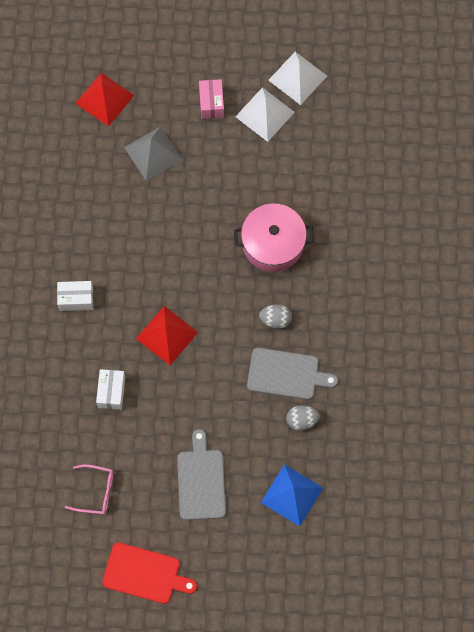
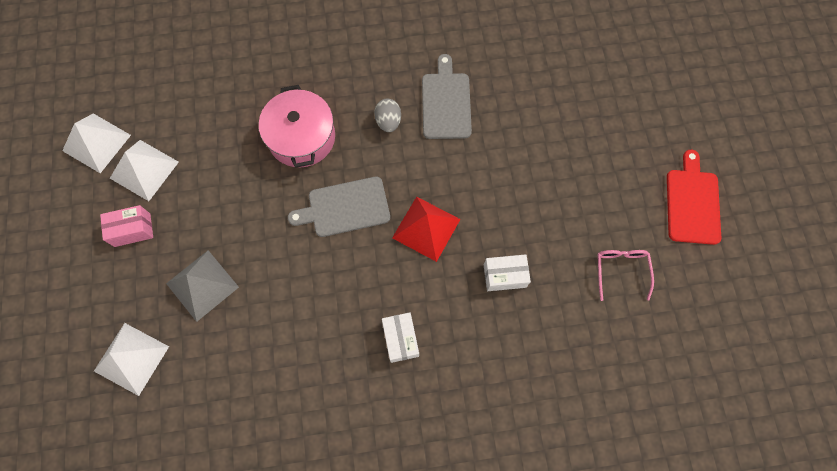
camera: 100 degrees left, 0 degrees up
(104, 99) = (131, 358): red pyramid -> white pyramid
(201, 481) = (579, 165): grey cutting board -> grey cutting board (345, 207)
(292, 495) = (570, 79): blue pyramid -> none
(302, 420) = (491, 81): grey egg -> none

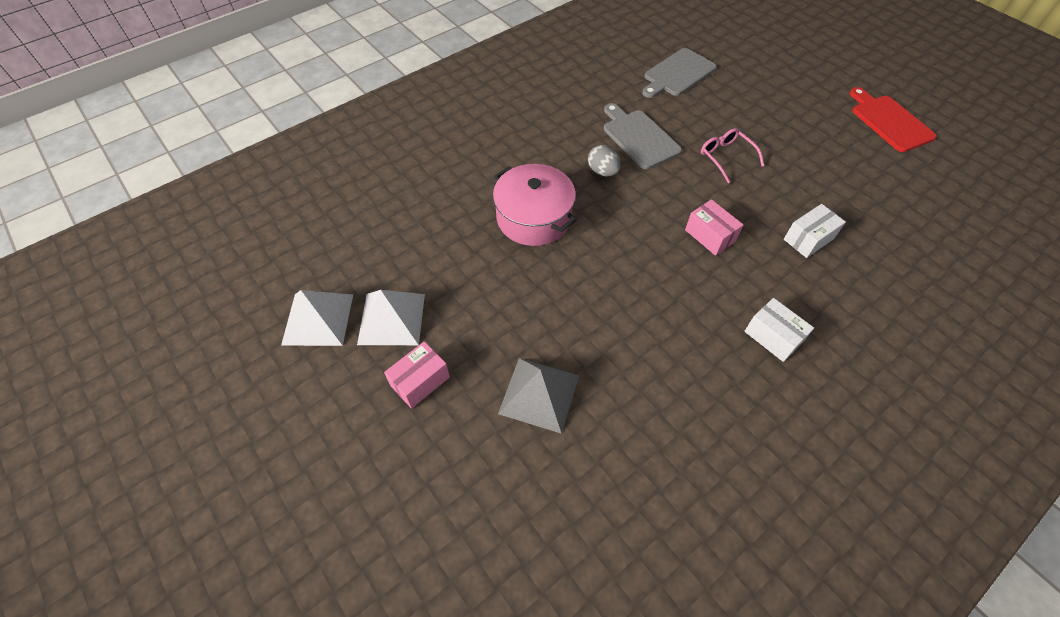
camera: 30 degrees left, 15 degrees down
(131, 358) = (517, 514): white pyramid -> none
(345, 207) = (623, 254): grey cutting board -> grey cutting board (677, 74)
(426, 228) = (710, 236): red pyramid -> pink box
(621, 271) = (890, 190): pink glasses -> pink glasses (726, 157)

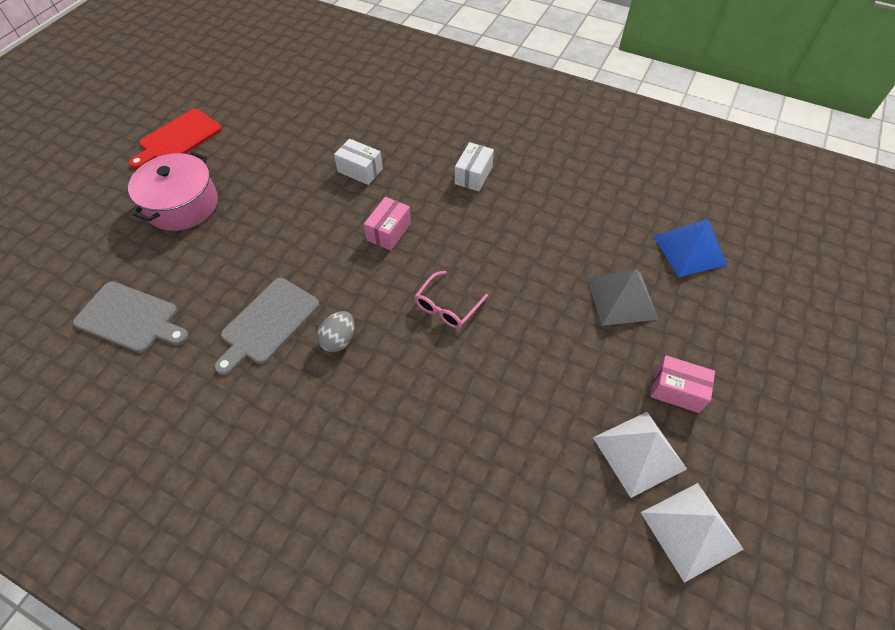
camera: 115 degrees left, 0 degrees up
(533, 218) = (438, 379): pink pot -> pink pot (182, 205)
(567, 513) = (689, 250): none -> blue pyramid
(726, 157) = (274, 242): pink glasses -> pink glasses (447, 306)

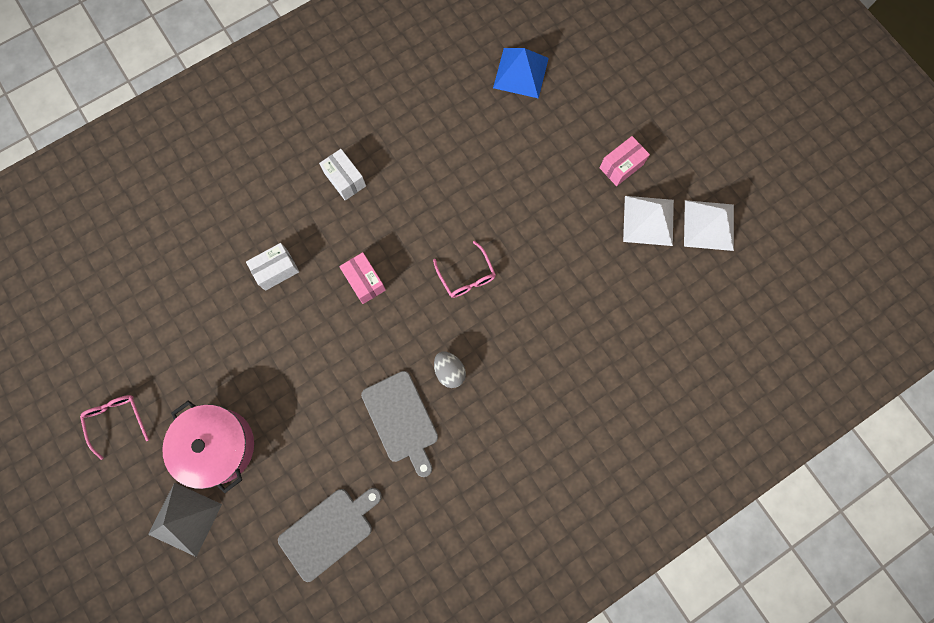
camera: 60 degrees left, 20 degrees up
(178, 138) = (117, 421): red cutting board -> pink glasses
(621, 298) = (533, 149): grey pyramid -> grey pyramid (185, 519)

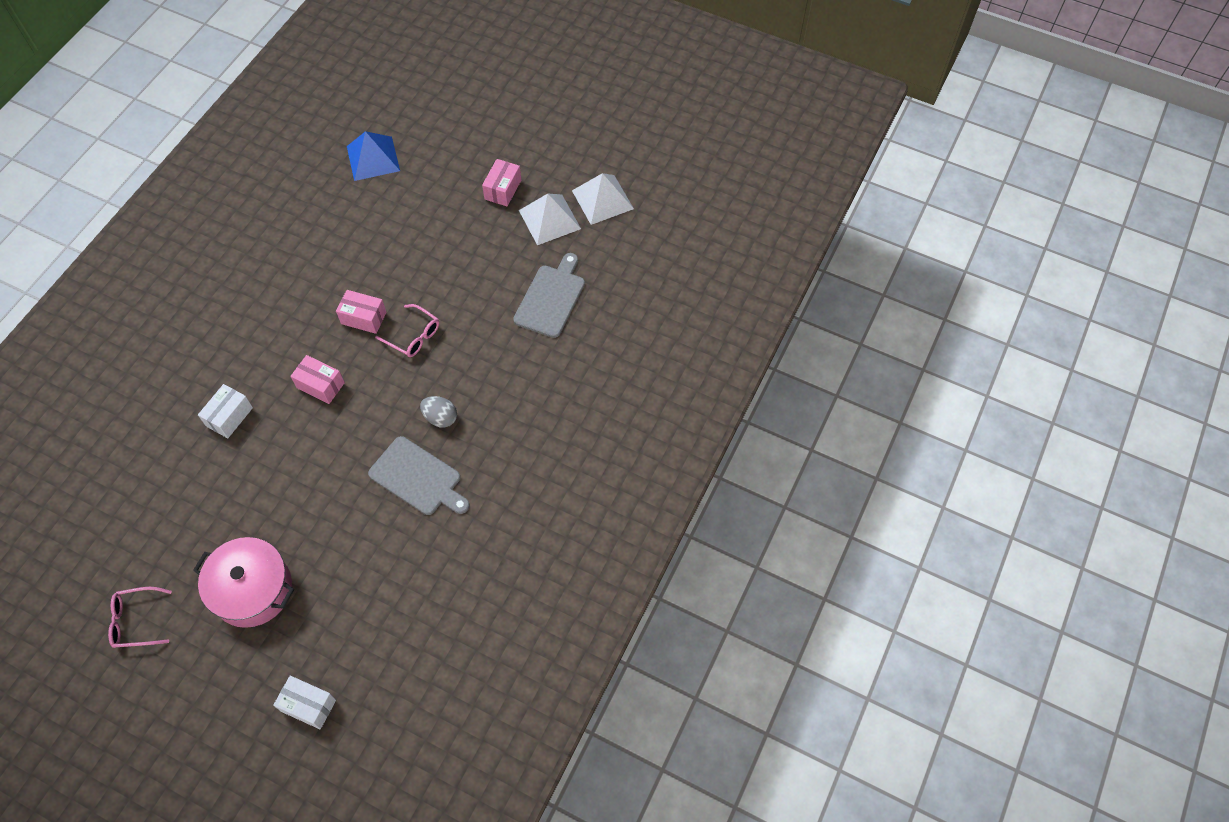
camera: 30 degrees left, 15 degrees down
(117, 421) = (137, 621): pink glasses -> pink glasses turned 45 degrees counterclockwise
(185, 519) = (254, 667): grey pyramid -> none
(329, 531) = (401, 602): grey cutting board -> grey cutting board (551, 298)
(345, 179) = (255, 313): white box -> white box (308, 705)
(433, 234) = (364, 318): none -> pink box

